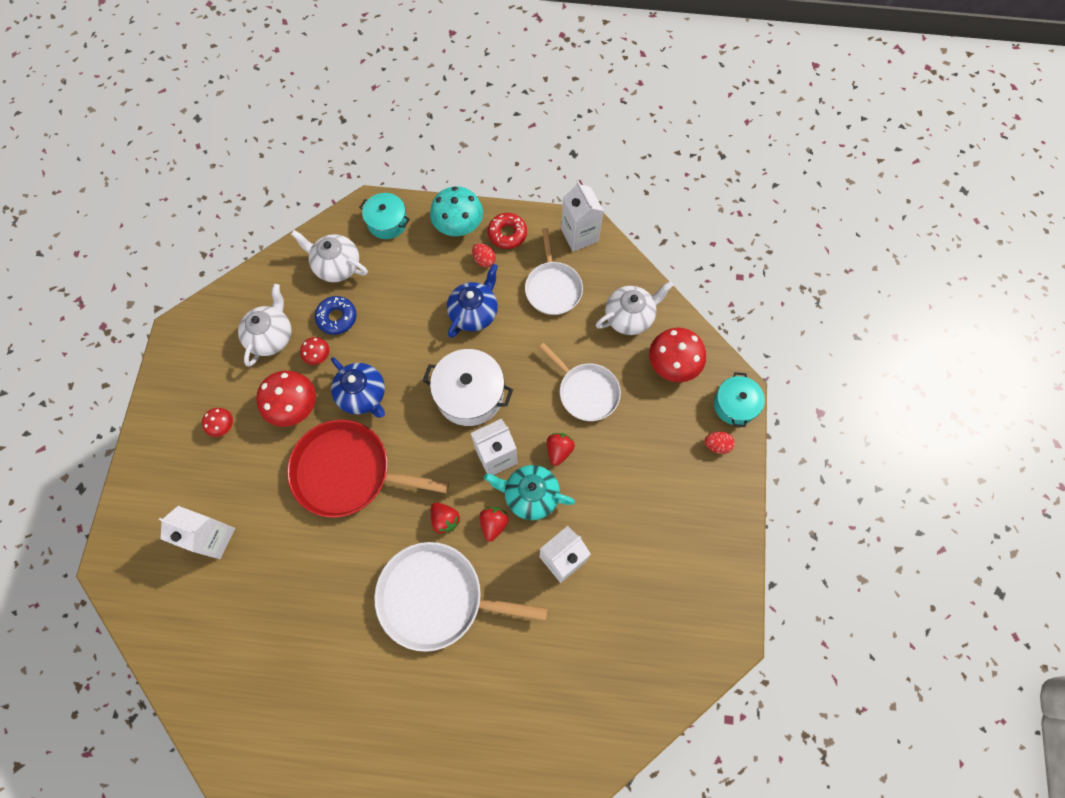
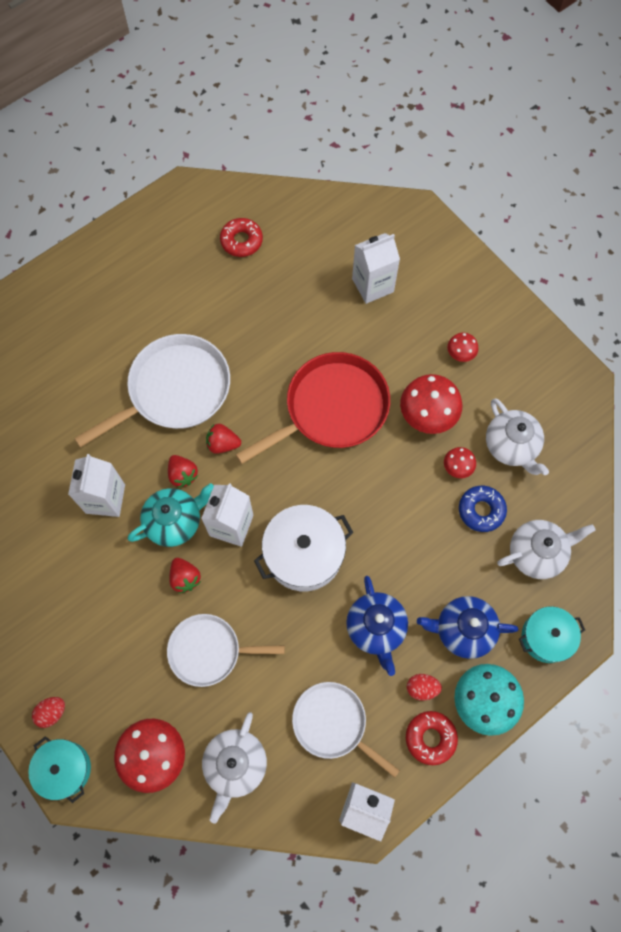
camera: 135 degrees right, 0 degrees up
(257, 683) = (241, 241): none -> red donut
(363, 395) = (386, 471): blue teapot -> blue teapot (463, 630)

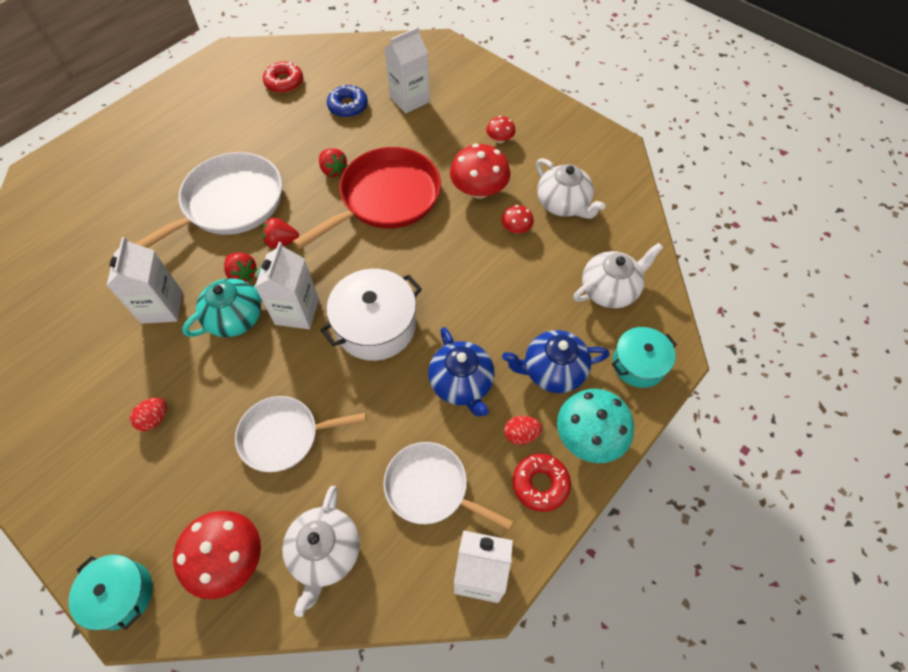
camera: 10 degrees left, 10 degrees down
(52, 712) = (105, 532): red egg -> red egg (154, 419)
(185, 578) = (252, 368): red strawberry -> red strawberry (333, 170)
(481, 510) = (547, 261): blue donut -> blue donut (348, 106)

